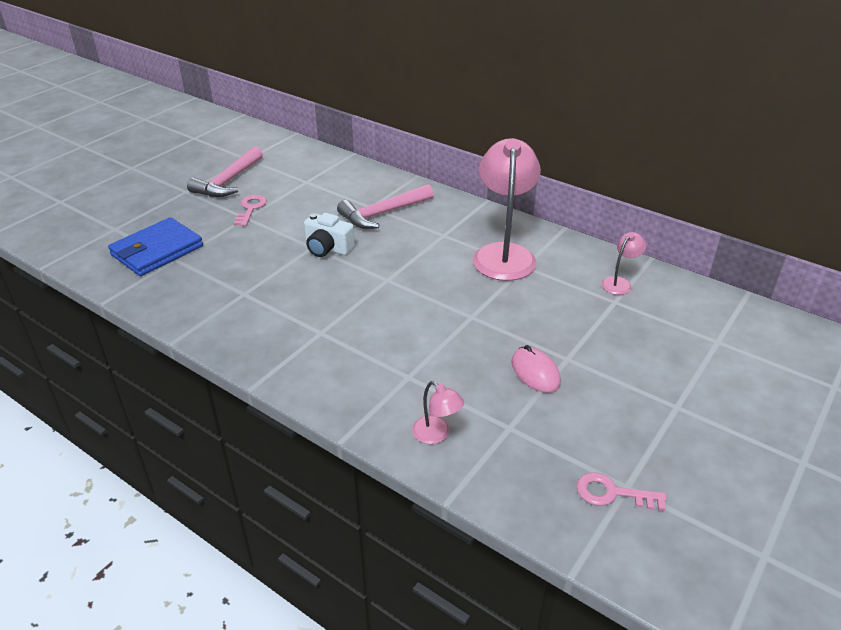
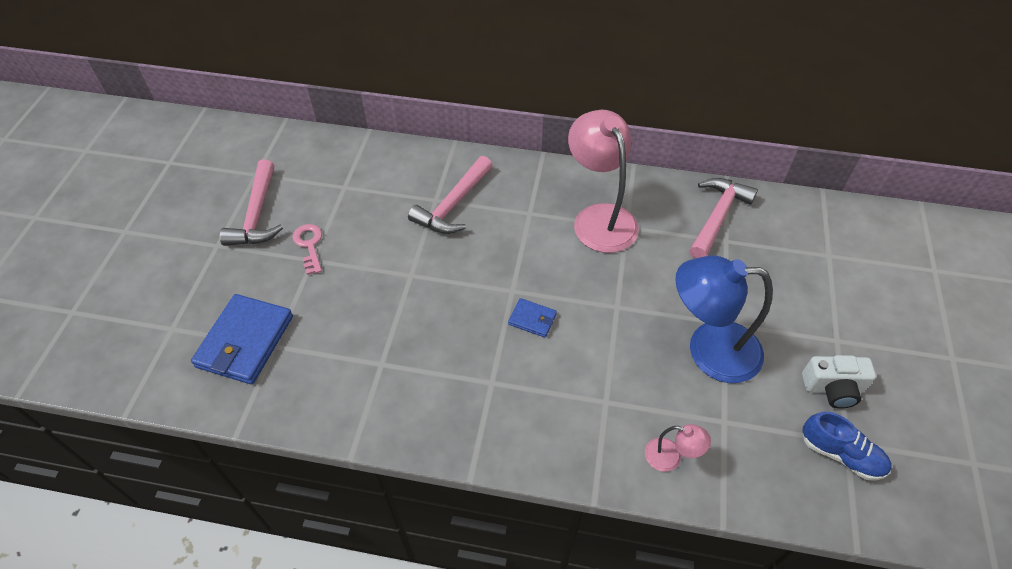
camera: 25 degrees left, 15 degrees up
(328, 248) = (428, 271): white camera -> white camera (832, 388)
(389, 303) = (532, 319): none -> blue wallet
(535, 372) = (709, 350): pink mouse -> blue lamp
(612, 493) = (840, 454): pink key -> blue shoe
(619, 283) = (717, 217): pink lamp -> pink hammer

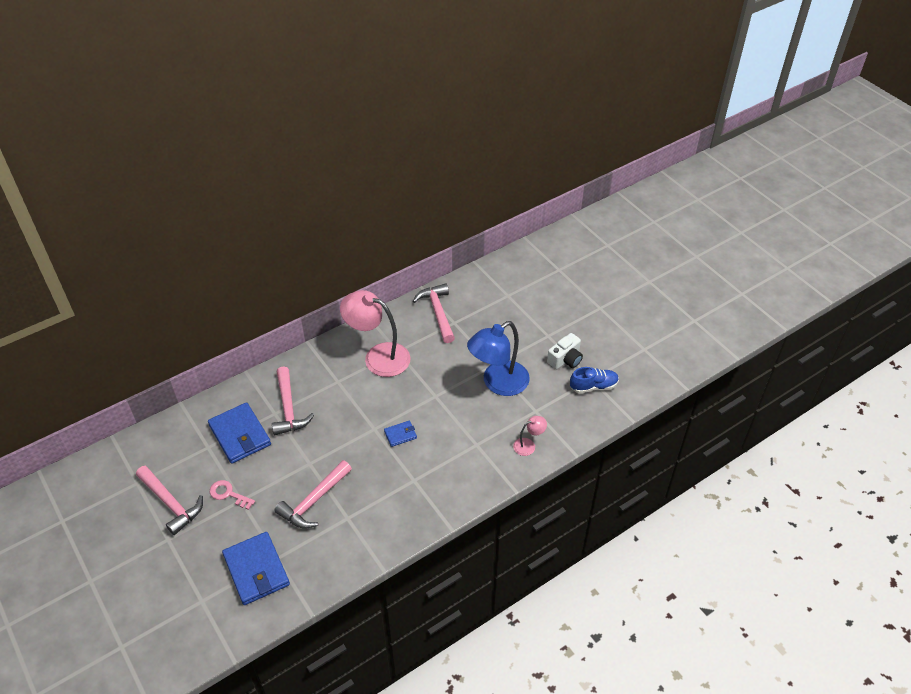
camera: 45 degrees left, 5 degrees down
(371, 317) = (314, 501): none -> pink hammer
(382, 197) = (240, 435): none -> blue wallet

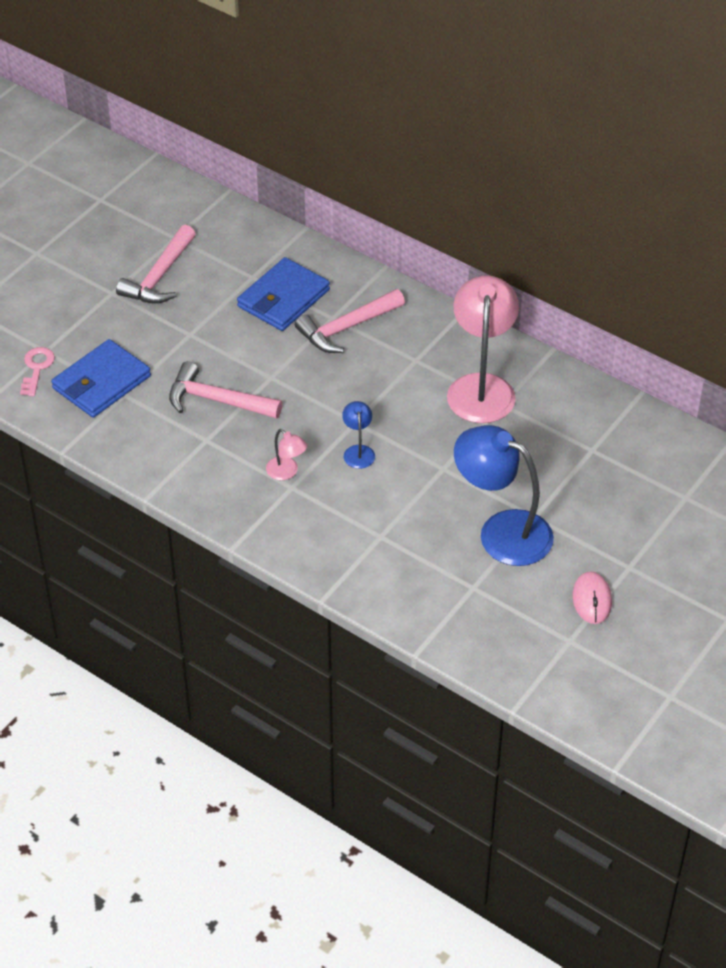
camera: 70 degrees right, 0 degrees up
(228, 494) = (193, 320): pink key -> pink key (36, 368)
(400, 435) = (358, 451): blue wallet -> blue lamp
(438, 312) = (601, 426): pink hammer -> none
(528, 445) = (407, 594): pink lamp -> pink lamp (286, 472)
(565, 359) = (592, 600): white camera -> pink mouse
(593, 386) = (556, 646): blue shoe -> none

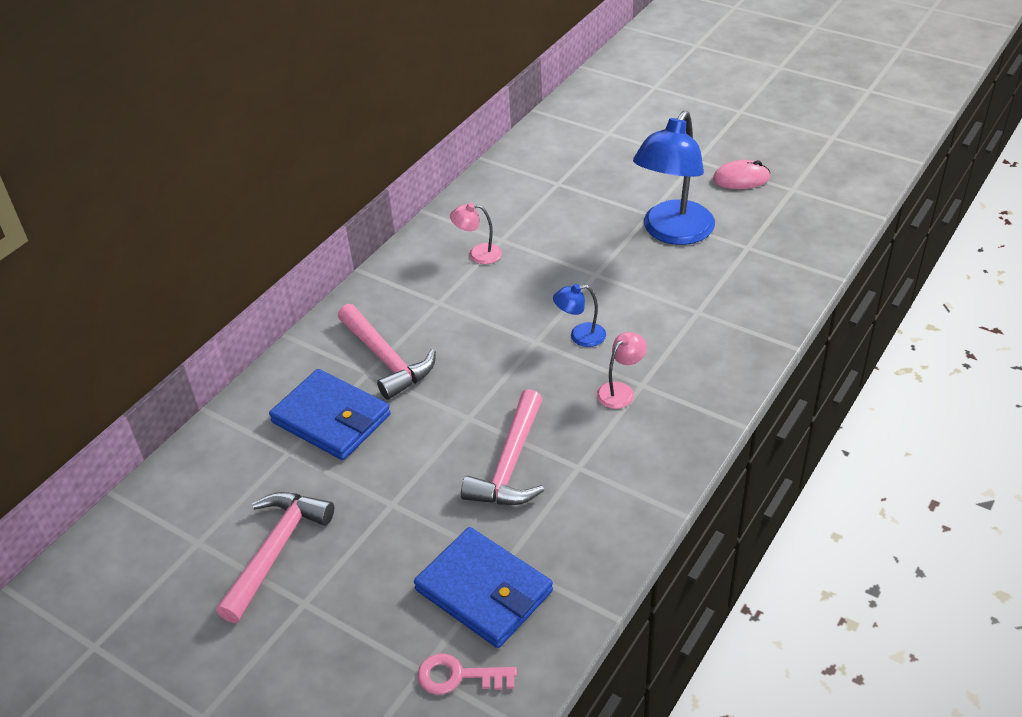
camera: 90 degrees left, 5 degrees down
(159, 276) = (276, 551): pink hammer -> pink hammer turned 90 degrees counterclockwise
(481, 387) = (478, 254): pink lamp -> pink lamp, size x0.45

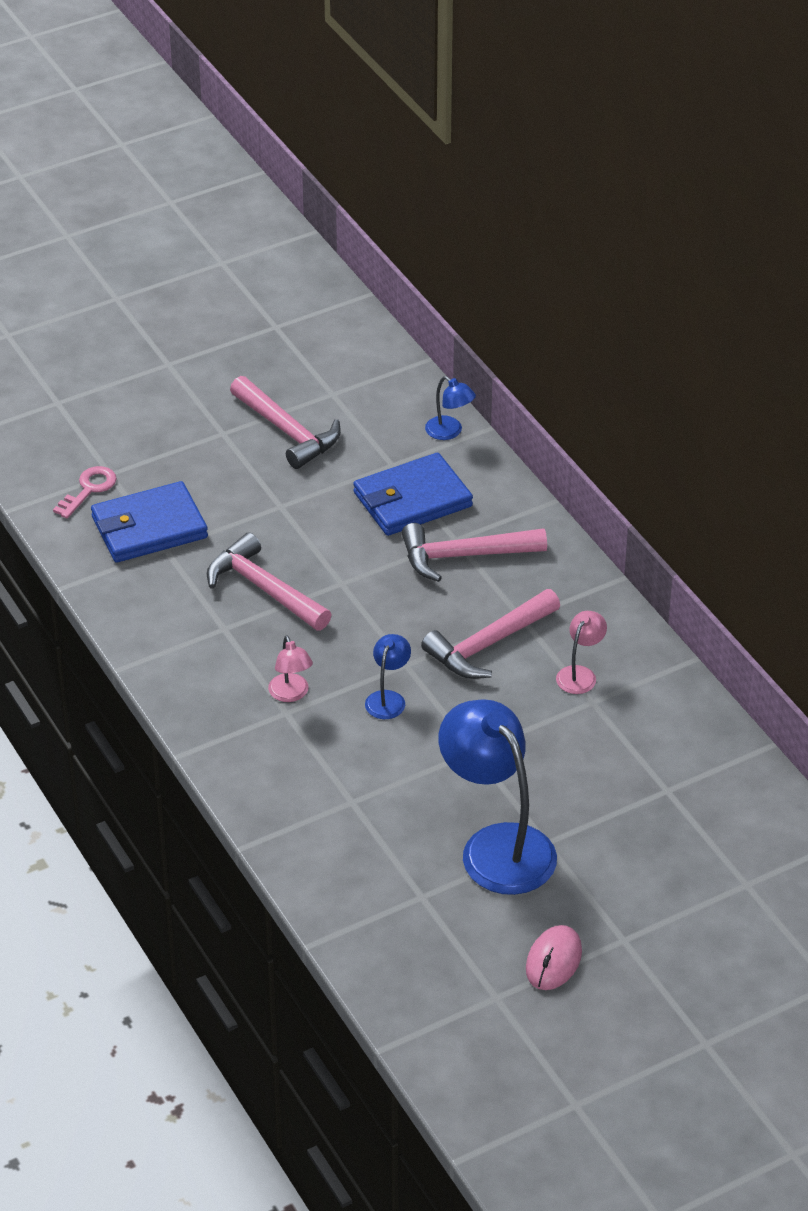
camera: 115 degrees right, 0 degrees up
(222, 433) = (449, 432): none -> blue lamp
(480, 308) = (488, 644): none -> pink hammer

